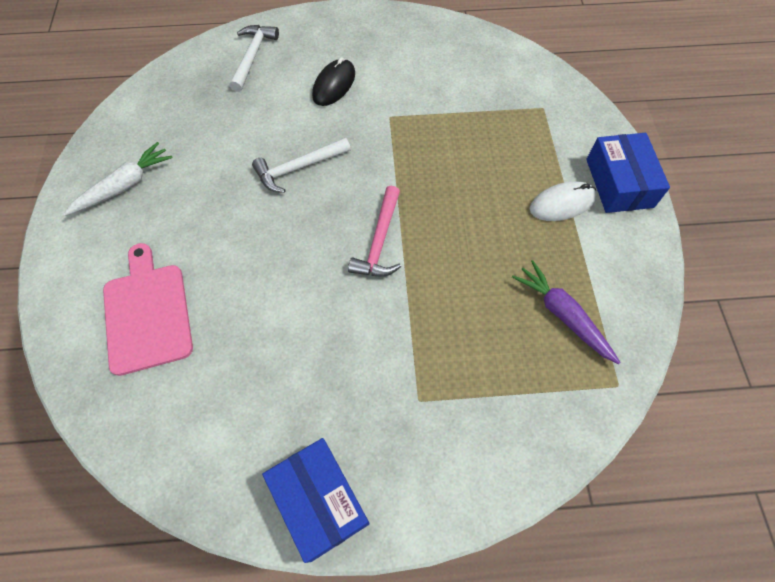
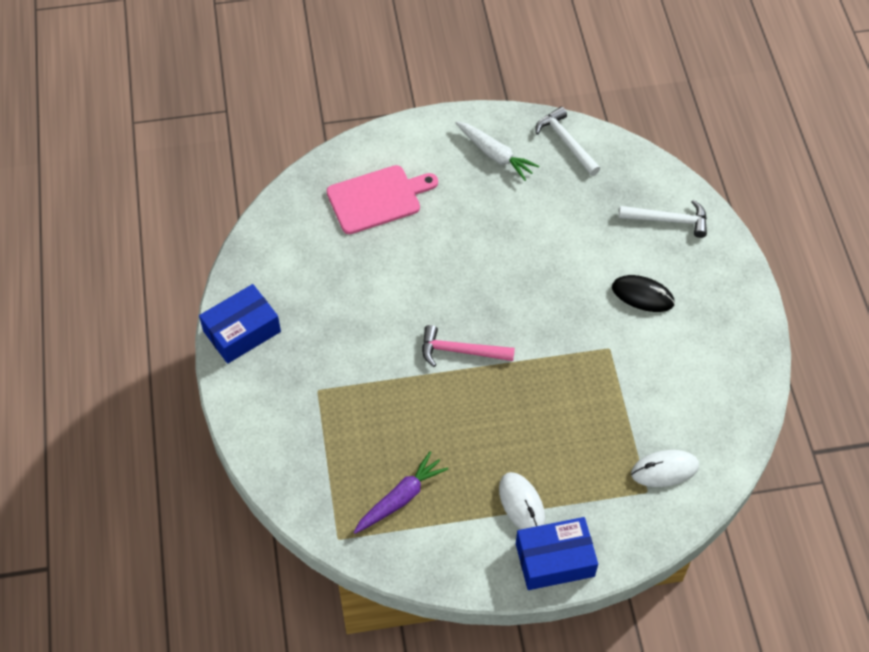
camera: 85 degrees right, 5 degrees down
(298, 168) = (533, 279): white hammer -> white hammer (566, 142)
(521, 93) = (664, 470): none -> white mouse

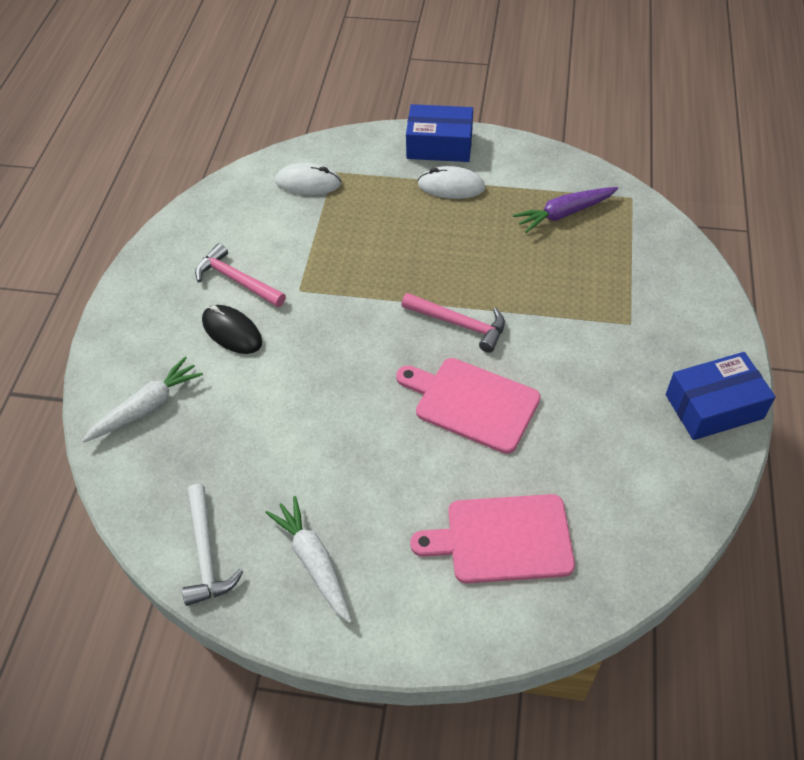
camera: 160 degrees left, 5 degrees down
(428, 286) = (472, 403): none -> pink cutting board
(521, 504) = (451, 186): white mouse -> white mouse turned 75 degrees counterclockwise
(667, 343) = (237, 280): none -> pink hammer
(668, 220) = (146, 407): white hammer -> white carrot

